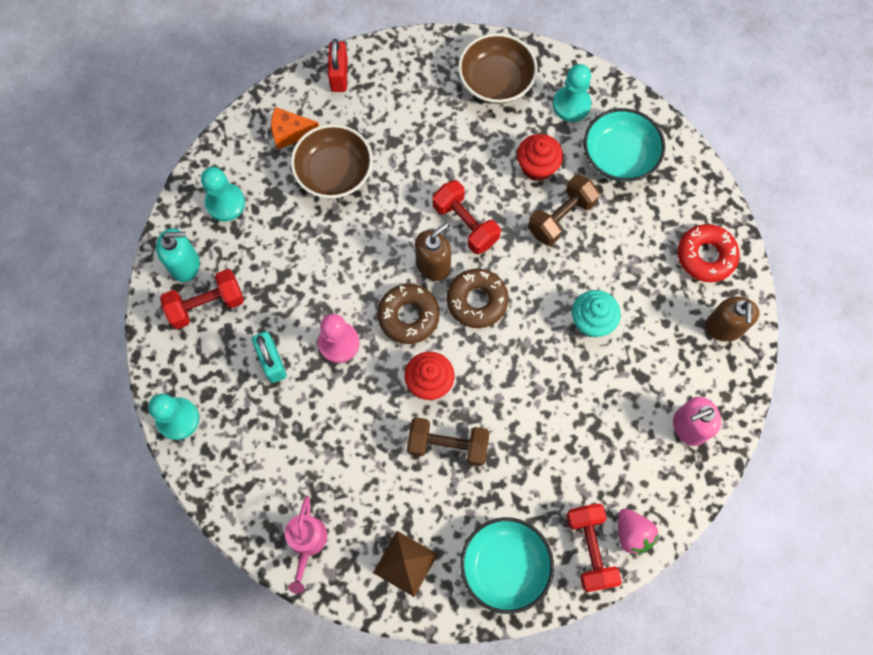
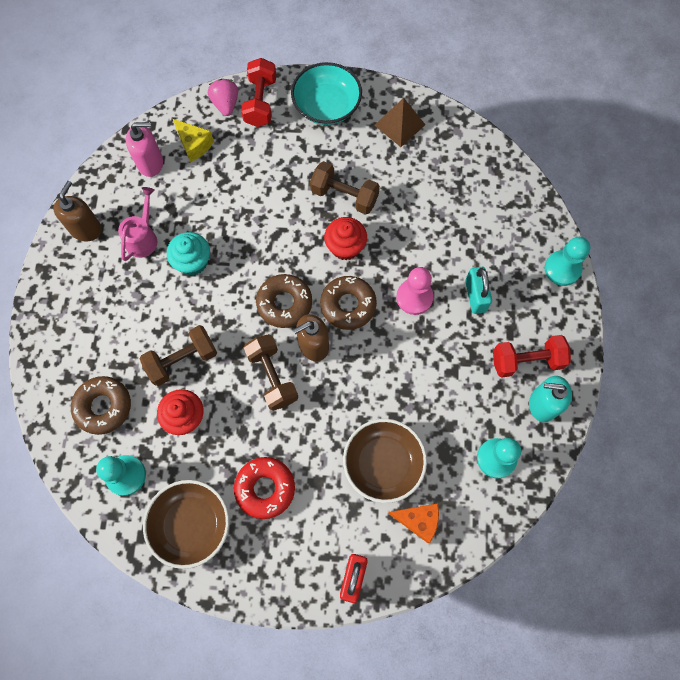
camera: 165 degrees left, 0 degrees up
(307, 543) = (471, 154): pink watering can -> pink watering can (143, 237)
(465, 224) = (272, 376): red dumbbell -> brown dumbbell
(619, 156) = (103, 407): turquoise bowl -> brown donut
(648, 465) = (194, 145): none -> yellow cheese
(706, 256) = (70, 291): red donut -> red donut (265, 488)

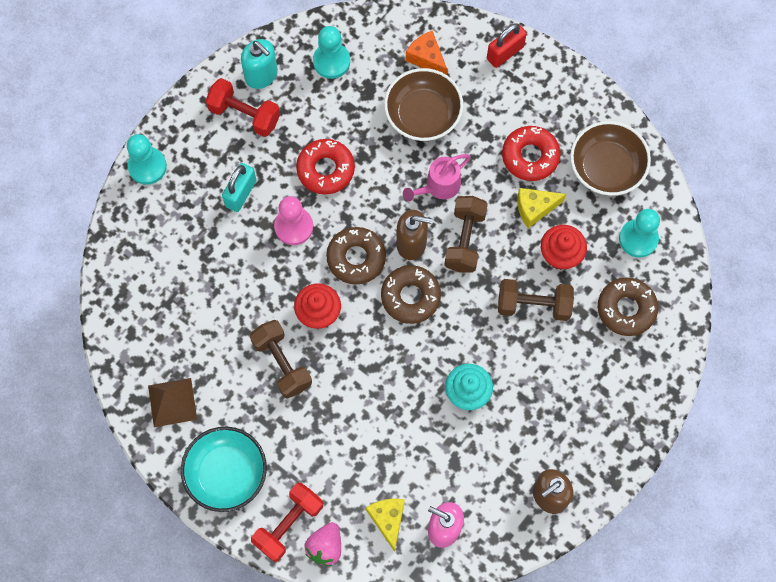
camera: 145 degrees left, 0 degrees up
(143, 237) = (499, 449): pink watering can -> pink watering can (438, 186)
(231, 443) = (535, 208): none -> yellow cheese
(426, 359) = (325, 169): none -> red donut

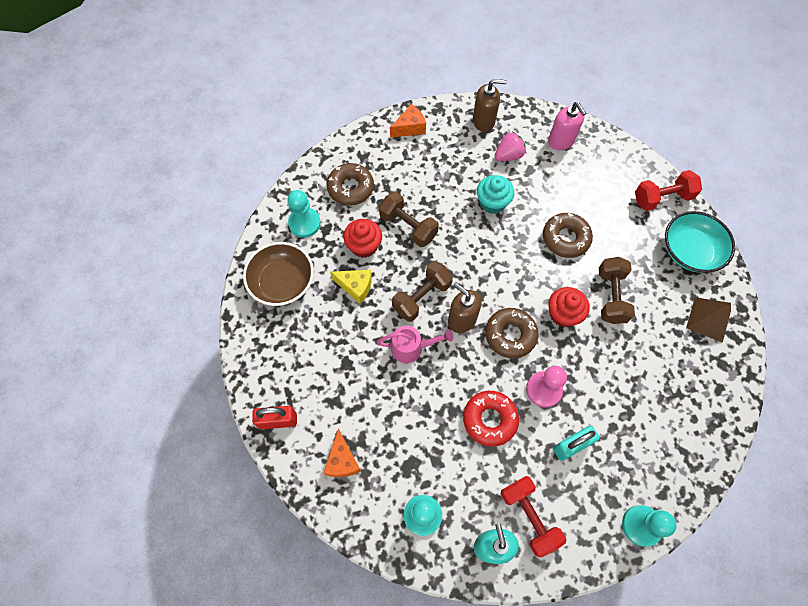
camera: 145 degrees left, 5 degrees down
(325, 547) = (644, 173): pink strawberry -> pink strawberry (508, 155)
(388, 520) = (594, 165): yellow cheese -> none
(410, 297) = (488, 283): brown donut -> brown donut (565, 238)
(423, 114) = (381, 413): brown bowl -> none
(530, 156) = (328, 325): red donut -> none
(624, 428) = (410, 128): none -> orange cheese

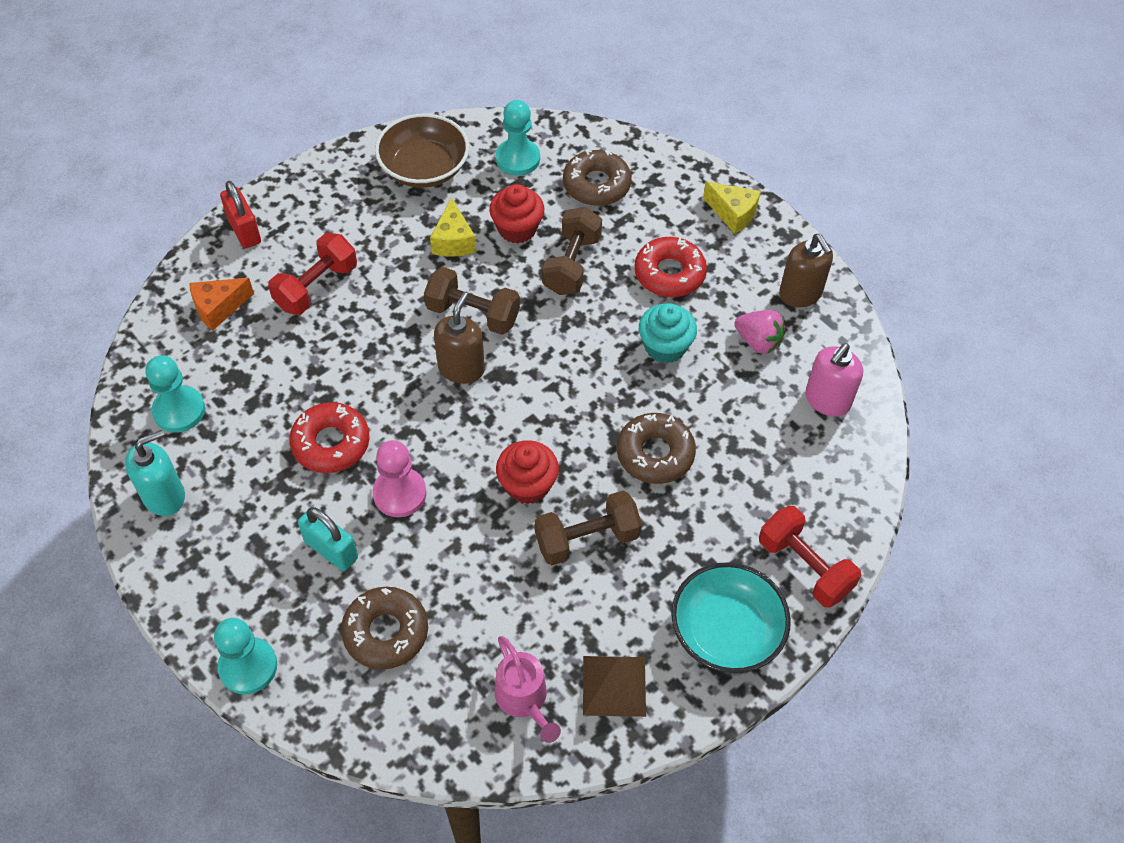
camera: 65 degrees right, 10 degrees down
(410, 128) = (733, 214): orange cheese -> yellow cheese
(412, 348) = (395, 327): pink watering can -> pink watering can (524, 700)
(439, 178) = (669, 274): none -> red donut
(510, 335) = (464, 430): brown donut -> brown donut (386, 632)
(529, 516) = (215, 526): red dumbbell -> red dumbbell (316, 287)

